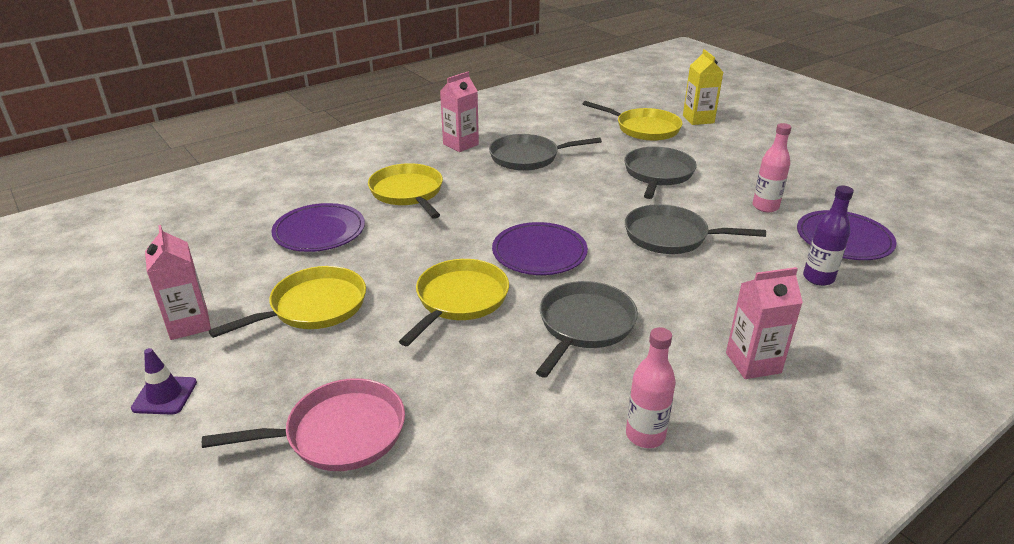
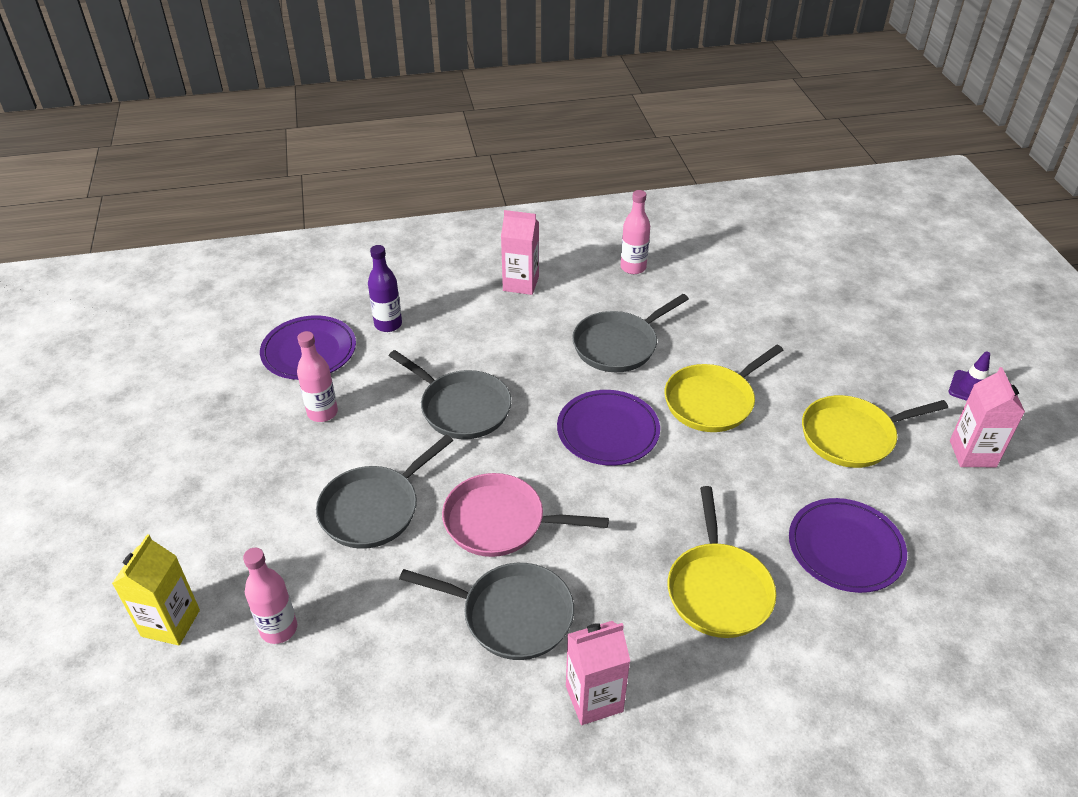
camera: 155 degrees left, 10 degrees up
(339, 433) = (834, 324): pink pan -> pink pan (500, 522)
(644, 128) = (279, 629): yellow pan -> pink bottle

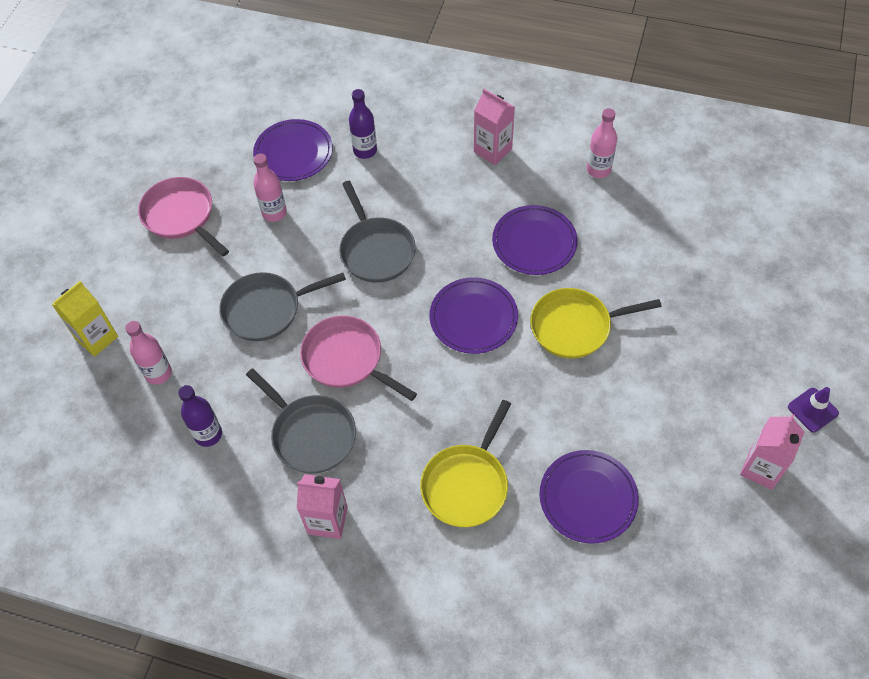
camera: 30 degrees right, 15 degrees up
(209, 454) = (181, 216): none -> pink pan
(386, 670) = (208, 434): none -> purple bottle
(618, 345) = (534, 242): grey pan -> purple plate
(852, 436) = (668, 408): yellow pan -> none

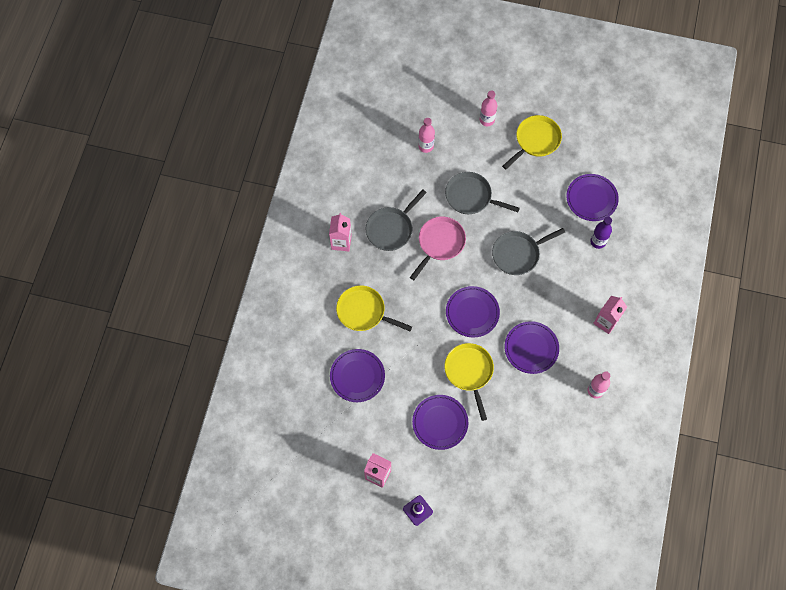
camera: 85 degrees right, 10 degrees up
(97, 338) = (447, 111): yellow carton -> none
(181, 216) = (535, 140): pink pan -> yellow pan
(208, 434) = (389, 177): purple bottle -> none
(266, 309) = (471, 196): grey pan -> grey pan turned 45 degrees counterclockwise
(274, 213) = (542, 193): pink bottle -> pink bottle (487, 120)
(663, 372) = (440, 422): none -> purple plate

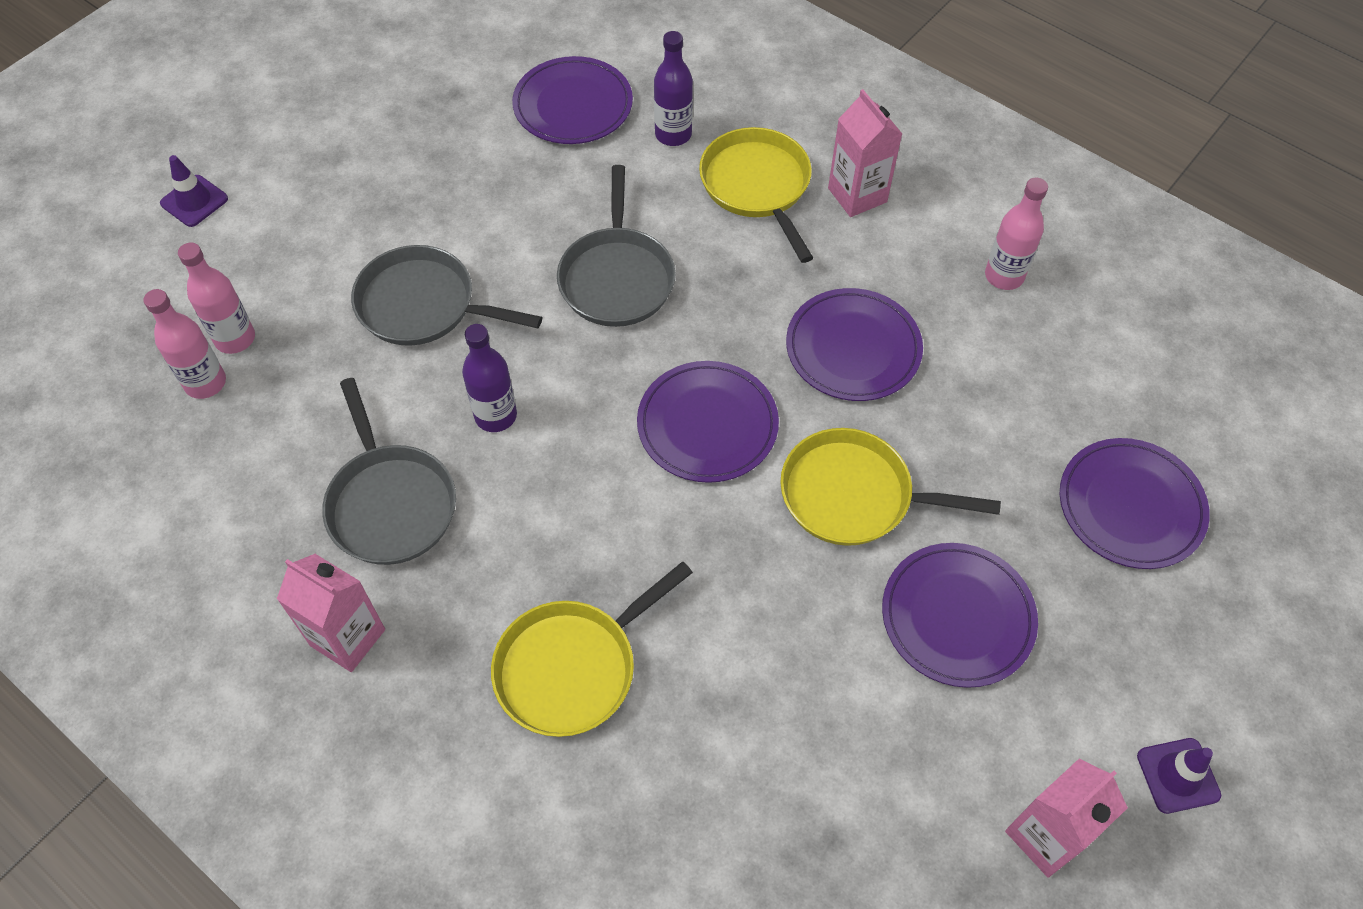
camera: 65 degrees left, 10 degrees down
(357, 376) = (744, 765): purple plate -> purple plate (1130, 506)
(440, 243) = (496, 416): pink pan -> purple bottle
(471, 196) = (423, 305): grey pan -> grey pan turned 60 degrees clockwise
(473, 98) = (194, 201): none -> purple traffic cone
(487, 120) = (265, 199): pink bottle -> pink bottle (205, 383)
(535, 140) = (379, 138): yellow pan -> yellow pan (757, 186)

